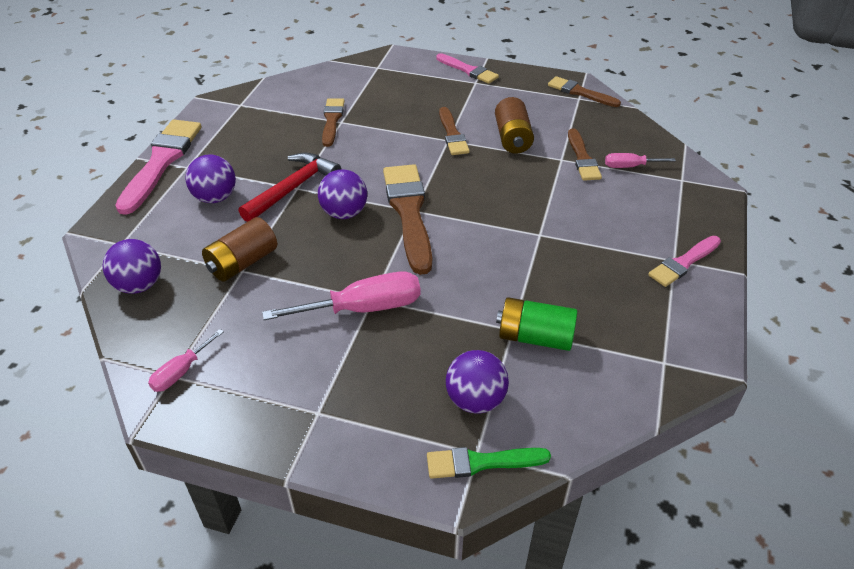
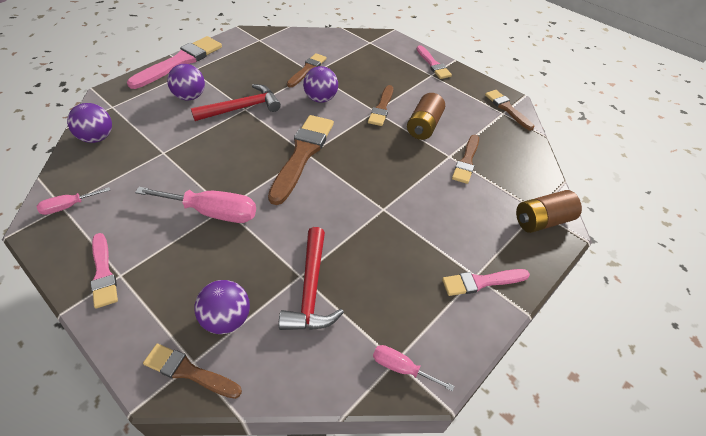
camera: 25 degrees right, 5 degrees up
(242, 263) = (167, 147): brown battery -> brown battery (542, 221)
(297, 418) = (103, 273): none -> pink brush
(344, 213) = (259, 138): purple ball -> purple ball (321, 99)
(481, 462) = (189, 371): green brush -> brown brush
(535, 337) = (311, 290): green battery -> red hammer
(629, 166) = (500, 182): pink screwdriver -> pink screwdriver (401, 368)

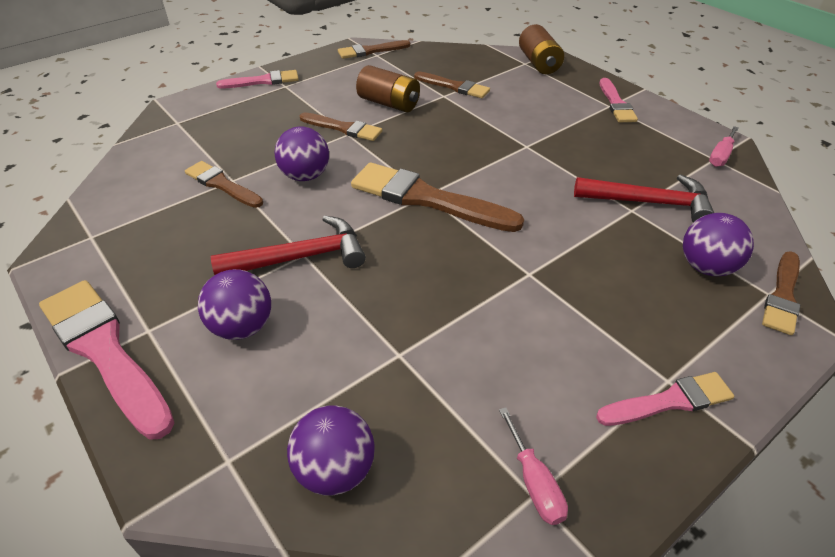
camera: 80 degrees left, 5 degrees down
(213, 212) = (539, 285): pink screwdriver -> none
(242, 108) = (301, 257): red hammer -> red hammer turned 90 degrees clockwise

